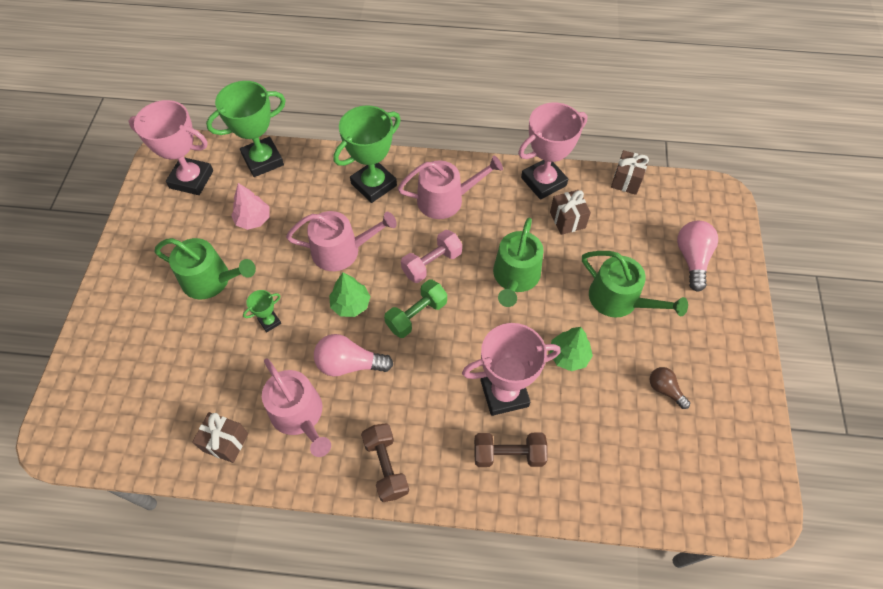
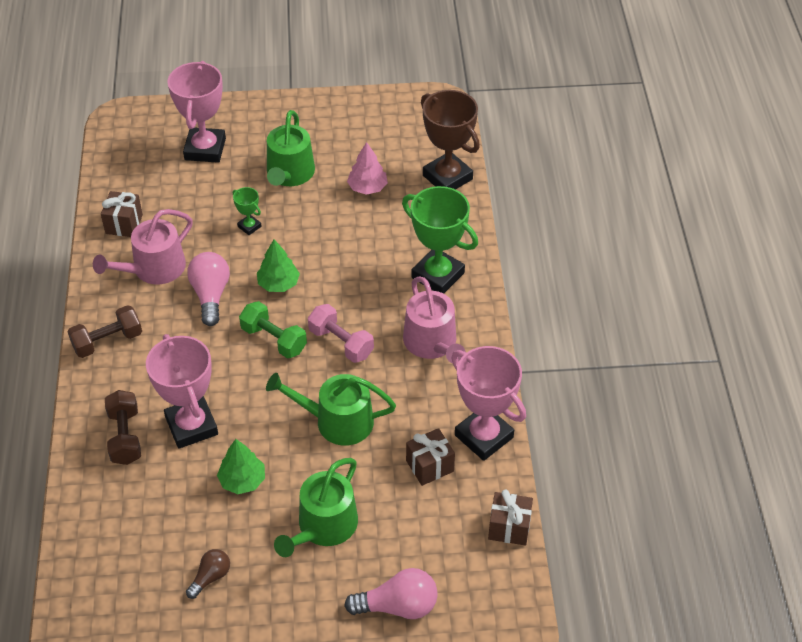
camera: 80 degrees right, 10 degrees down
(191, 179) = (407, 130): pink trophy -> pink trophy (205, 149)
(263, 160) = (447, 177): green trophy -> brown trophy
(342, 250) = (343, 265): pink watering can -> none

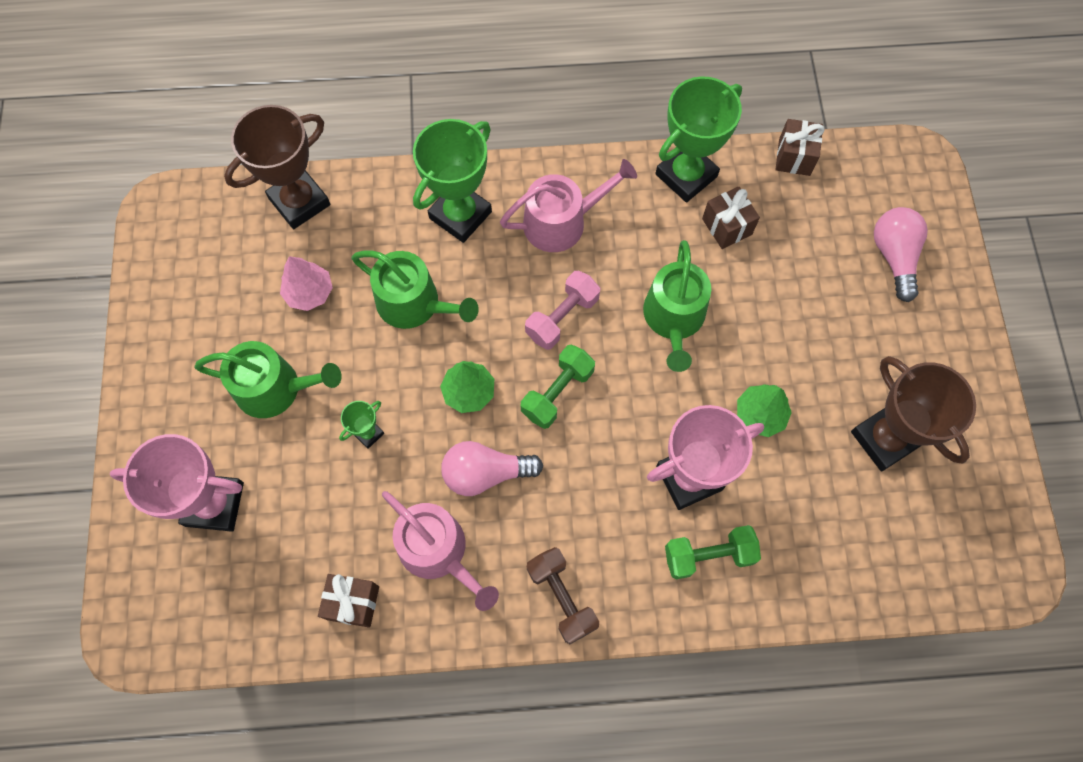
camera: 90 degrees left, 20 degrees up
(125, 436) = (708, 555): brown dumbbell -> green dumbbell
(211, 577) = (884, 439): brown light bulb -> brown trophy
(323, 527) = (811, 328): green watering can -> green watering can (415, 304)
(484, 436) = (686, 175): pink trophy -> green trophy

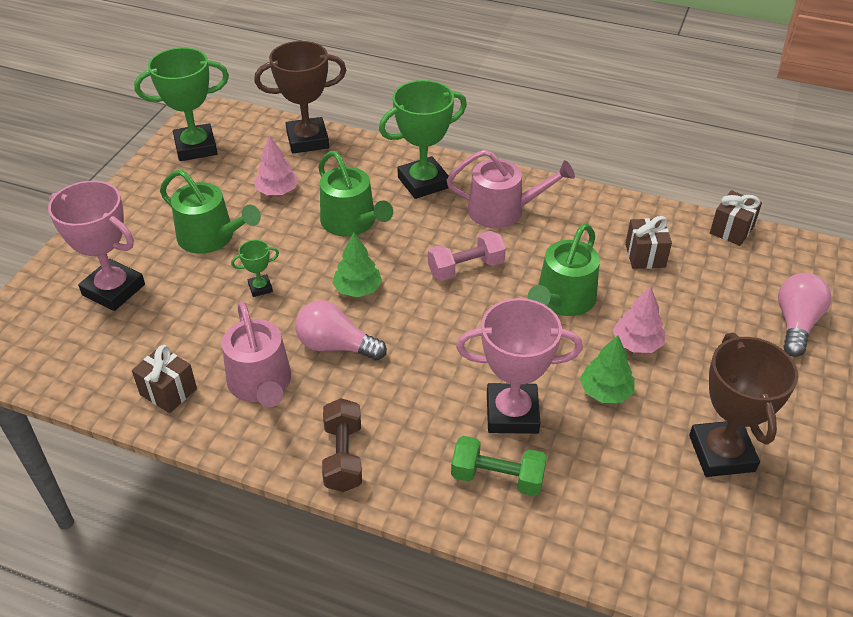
camera: 25 degrees right, 25 degrees down
(557, 392) = (431, 314): green dumbbell -> none
(686, 175) = (626, 214): green trophy -> green trophy (196, 147)
(764, 344) = (636, 343): none -> pink tree

